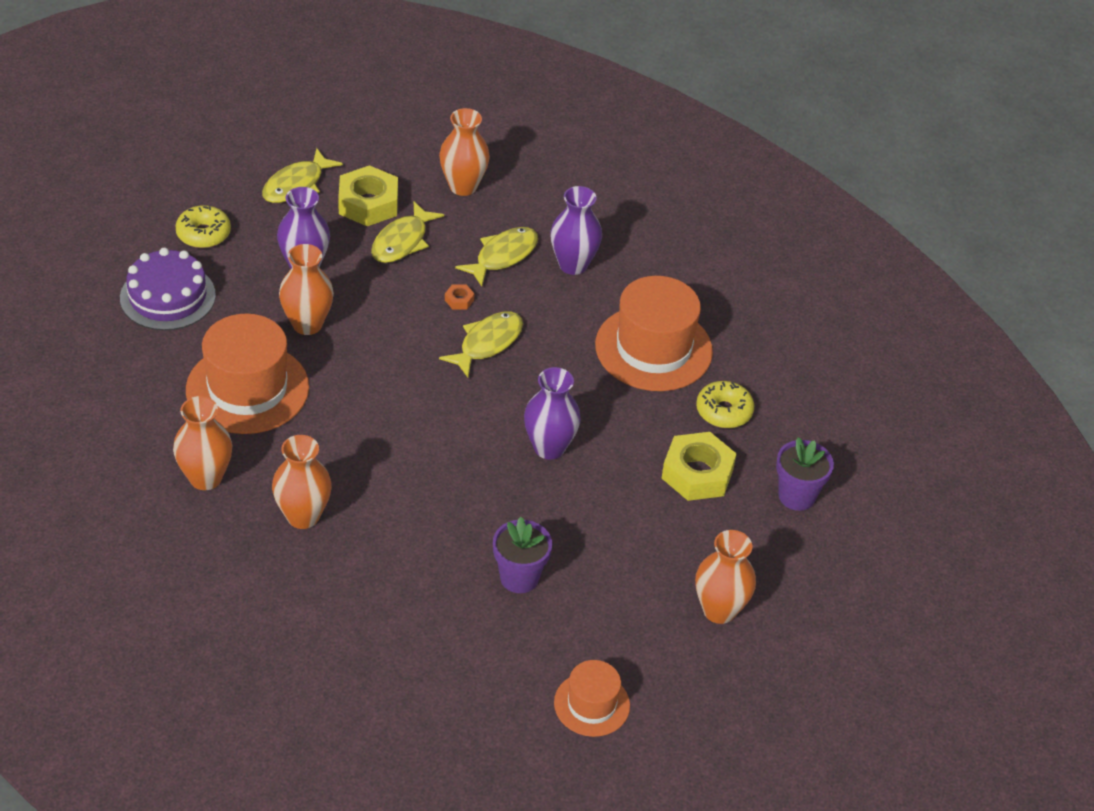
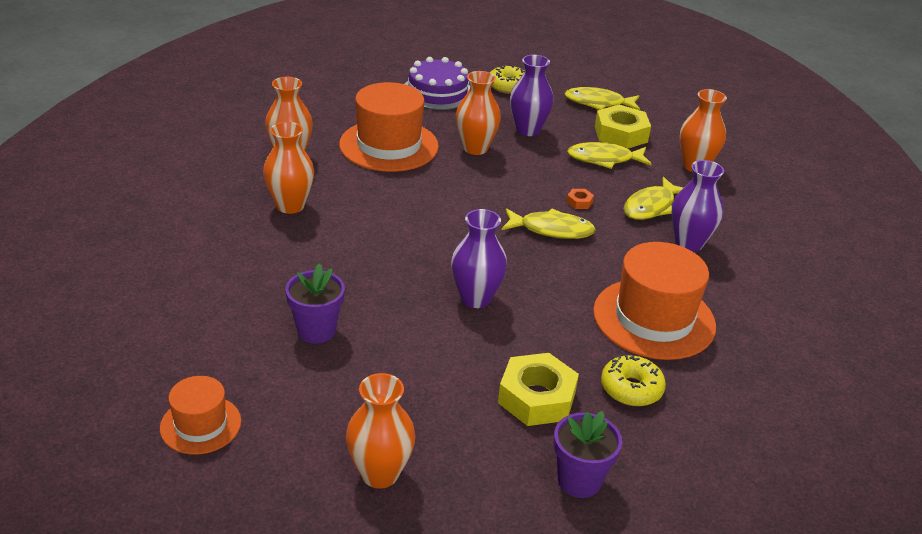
camera: 60 degrees right, 10 degrees down
(503, 256) = (651, 207): yellow fish -> yellow fish turned 120 degrees clockwise

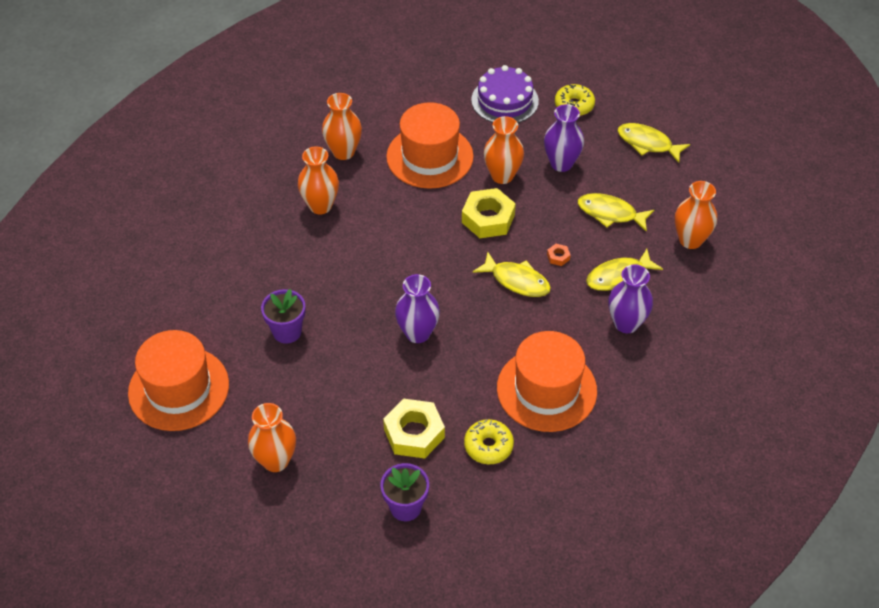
camera: 25 degrees right, 15 degrees up
(200, 424) = (178, 388): orange hat -> orange hat, size x1.81
(621, 134) = (645, 187): yellow nut -> yellow nut (488, 218)

